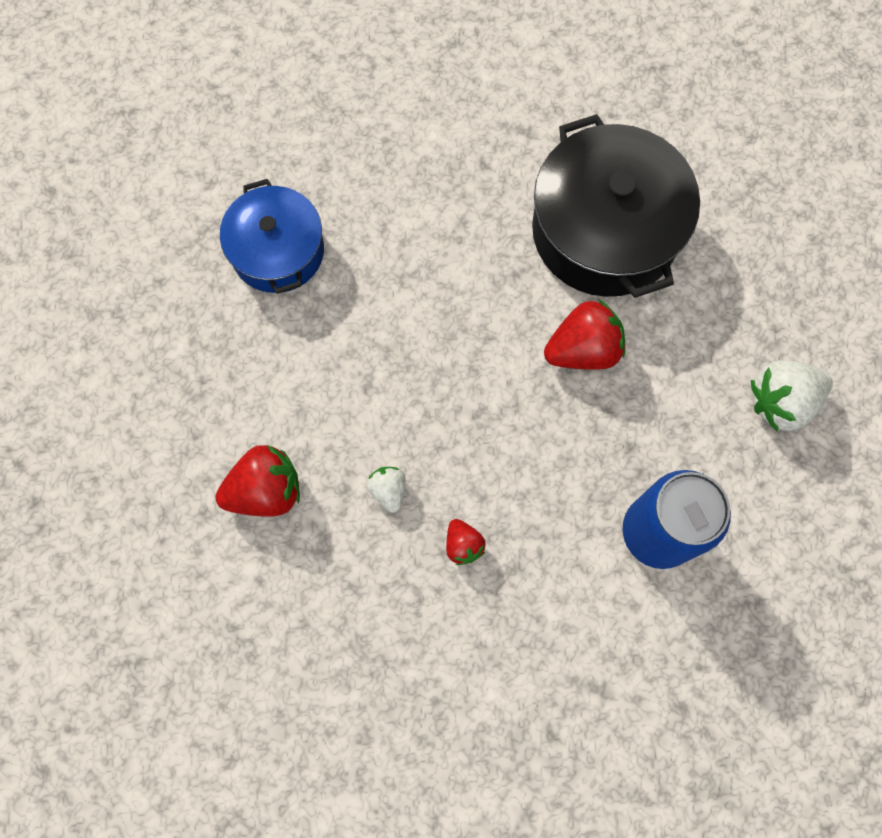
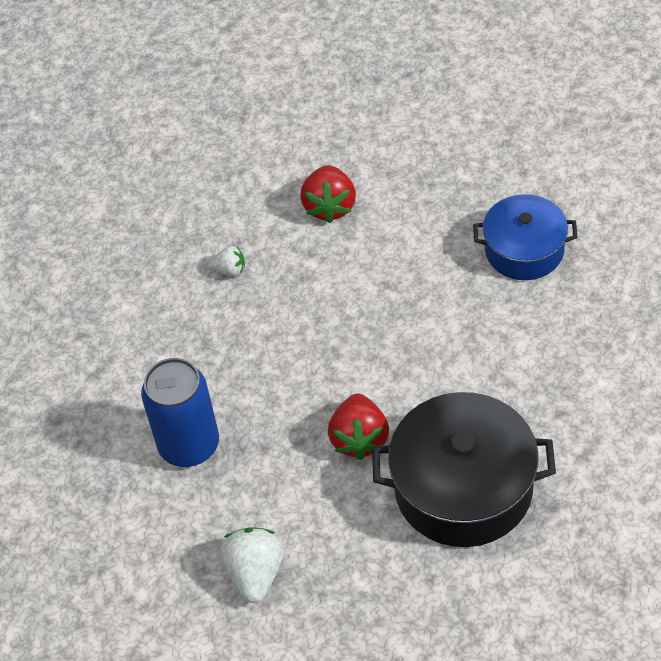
camera: 115 degrees right, 20 degrees down
(388, 490) = (298, 279): white strawberry -> white strawberry (230, 270)
(463, 545) = (237, 315): red strawberry -> none

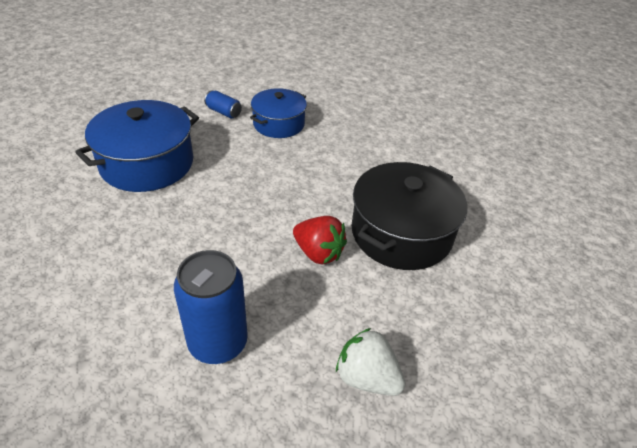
camera: 60 degrees left, 10 degrees down
(230, 270) = (119, 229): white strawberry -> none
(330, 206) = (147, 163): red strawberry -> blue pot
(484, 186) = (223, 112): none -> blue can

